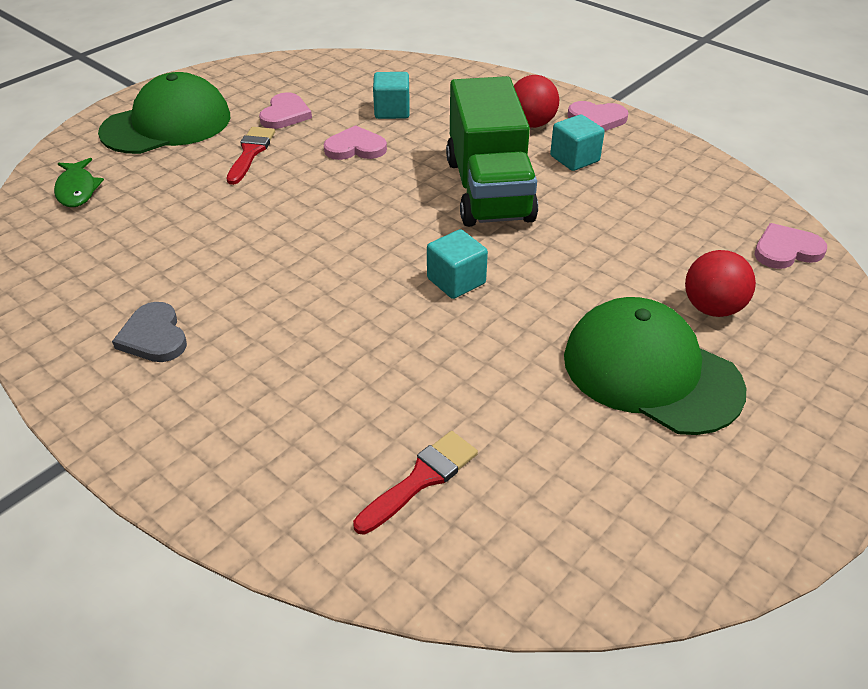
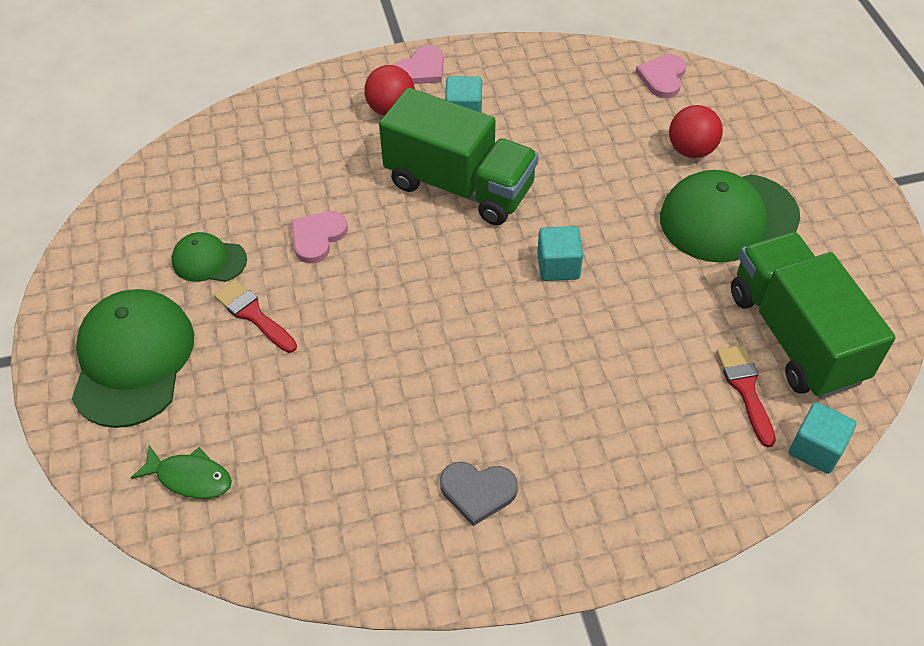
camera: 55 degrees left, 10 degrees up
(285, 114) = (209, 260): pink heart -> green cap
(392, 111) = (281, 184): turquoise cube -> turquoise cube (816, 449)
(537, 494) = (795, 336): none -> green truck

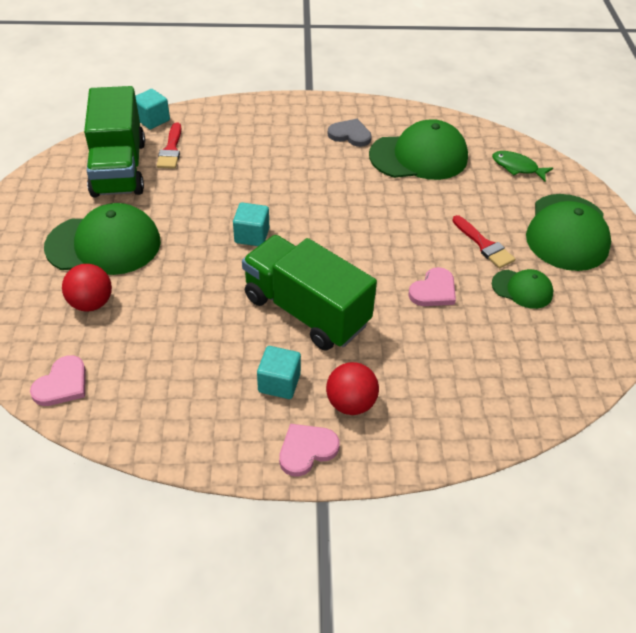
camera: 170 degrees left, 5 degrees down
(354, 465) = (419, 156): none -> green cap

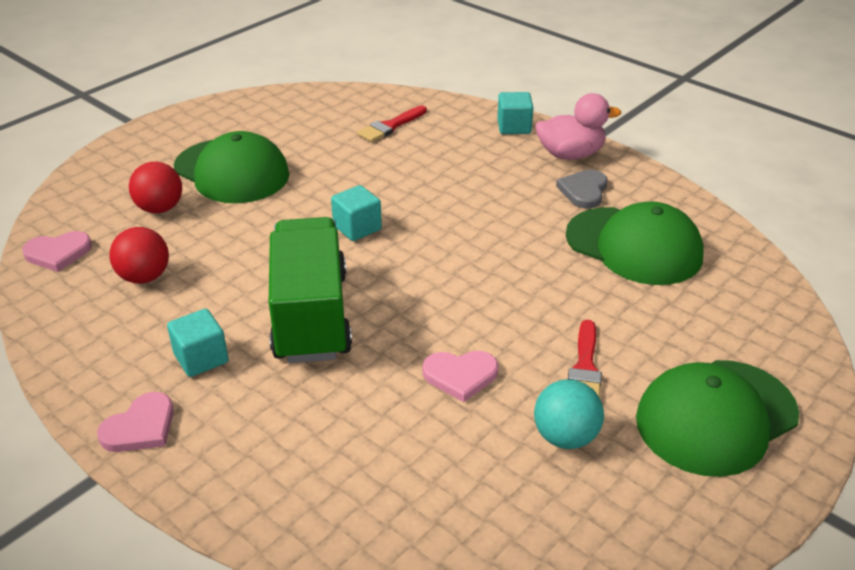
camera: 45 degrees right, 10 degrees down
(119, 168) = (327, 121): green truck -> none
(152, 120) = (409, 97): turquoise cube -> turquoise cube (514, 127)
(306, 450) = (140, 427): pink heart -> pink heart turned 120 degrees clockwise
(312, 113) = (570, 154): none -> pink duck
(350, 135) = (584, 191): grey heart -> grey heart turned 135 degrees counterclockwise
(350, 403) = (232, 418): red ball -> red ball (144, 277)
(517, 167) = (748, 316): green fish -> none
(522, 289) = (565, 437): green cap -> turquoise ball

